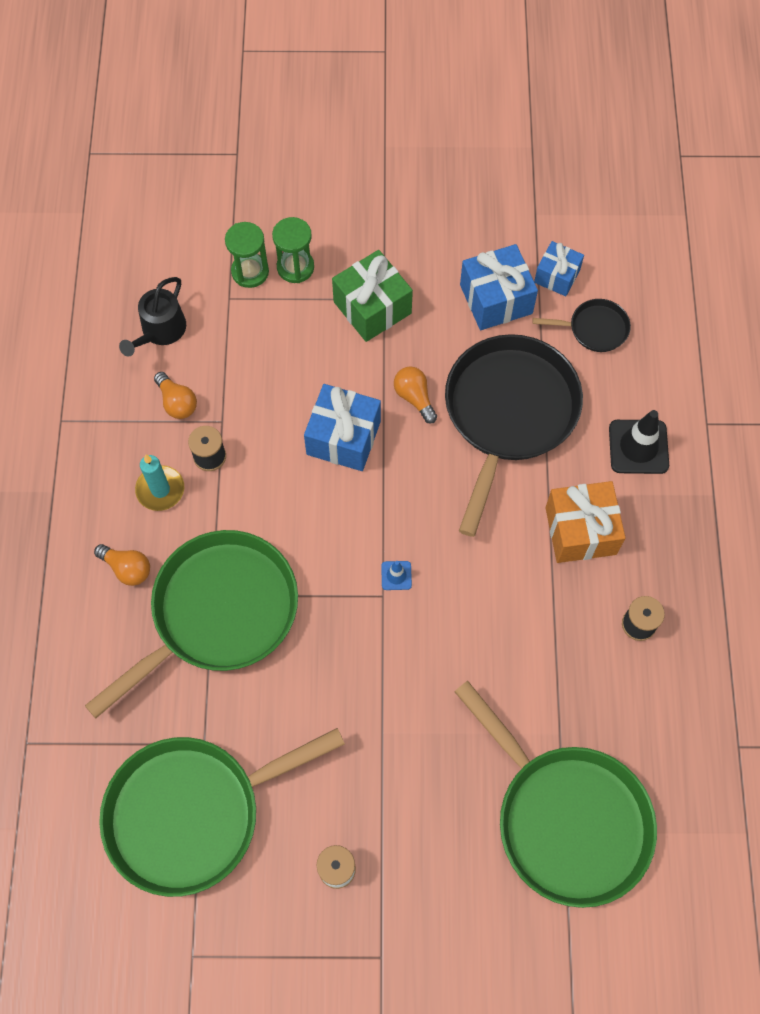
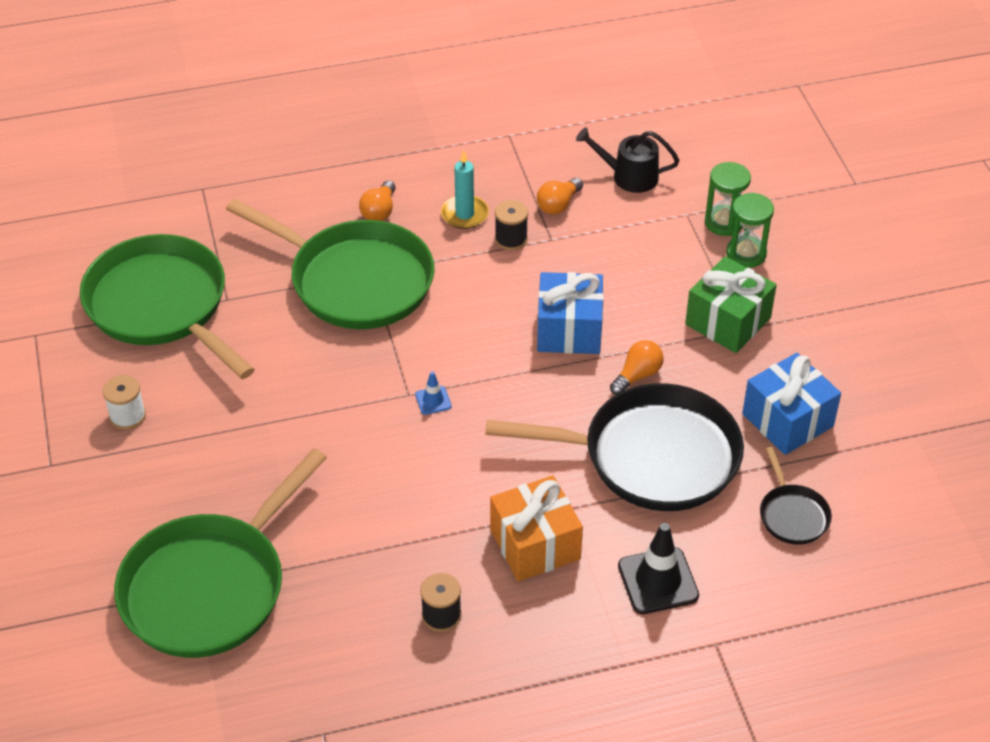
camera: 75 degrees right, 20 degrees down
(557, 276) = (844, 468): blue gift -> none

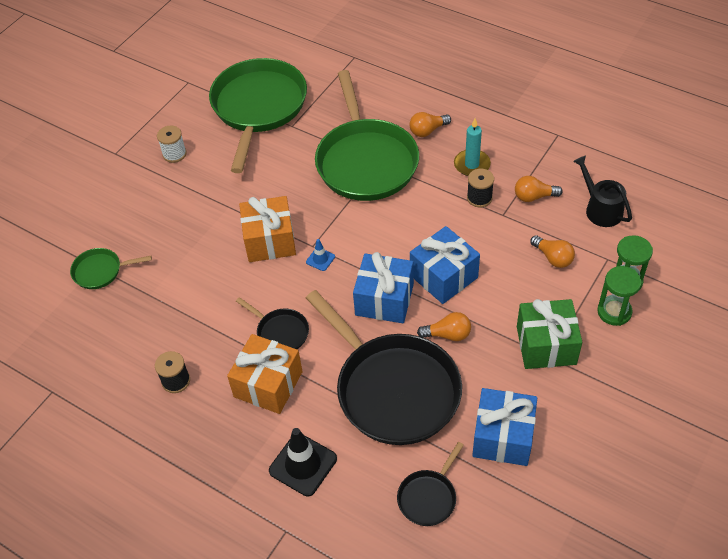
camera: 50 degrees right, 5 degrees up
(210, 587) = (100, 271): green pan -> green pan, size x0.44
(358, 421) = (270, 241): none -> orange gift
(484, 492) = (280, 332): none -> black pan
(542, 390) = (384, 300): none -> blue gift
(642, 245) = (553, 258): none -> orange light bulb

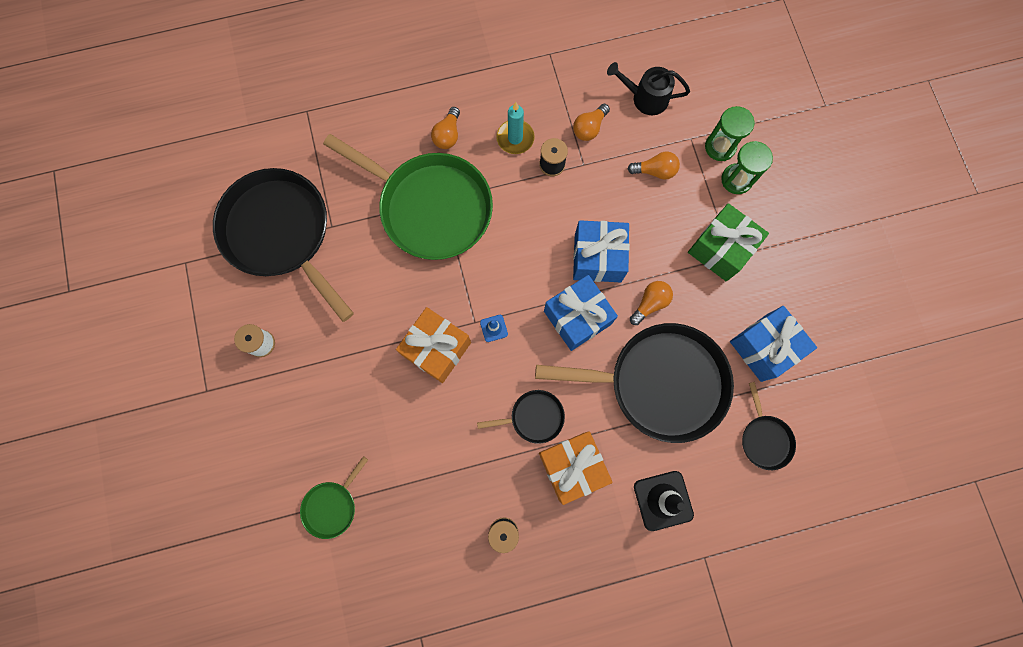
camera: 50 degrees left, 25 degrees up
(258, 107) = (281, 233): green pan -> black pan

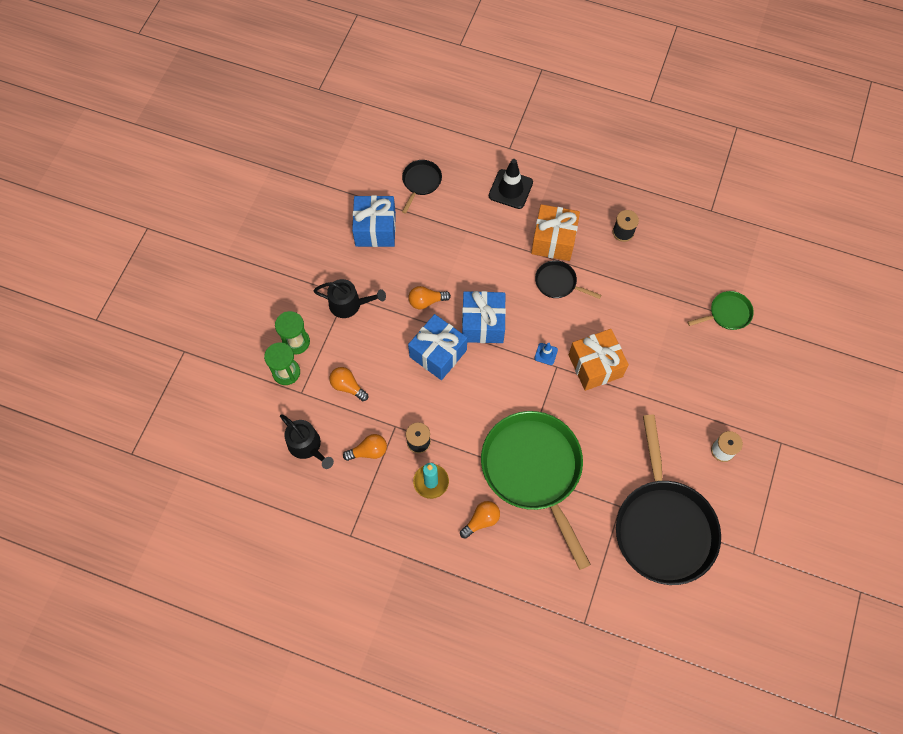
camera: 145 degrees left, 10 degrees down
(659, 383) = (460, 251): black pan -> none
(720, 249) = (349, 304): green gift -> black watering can

